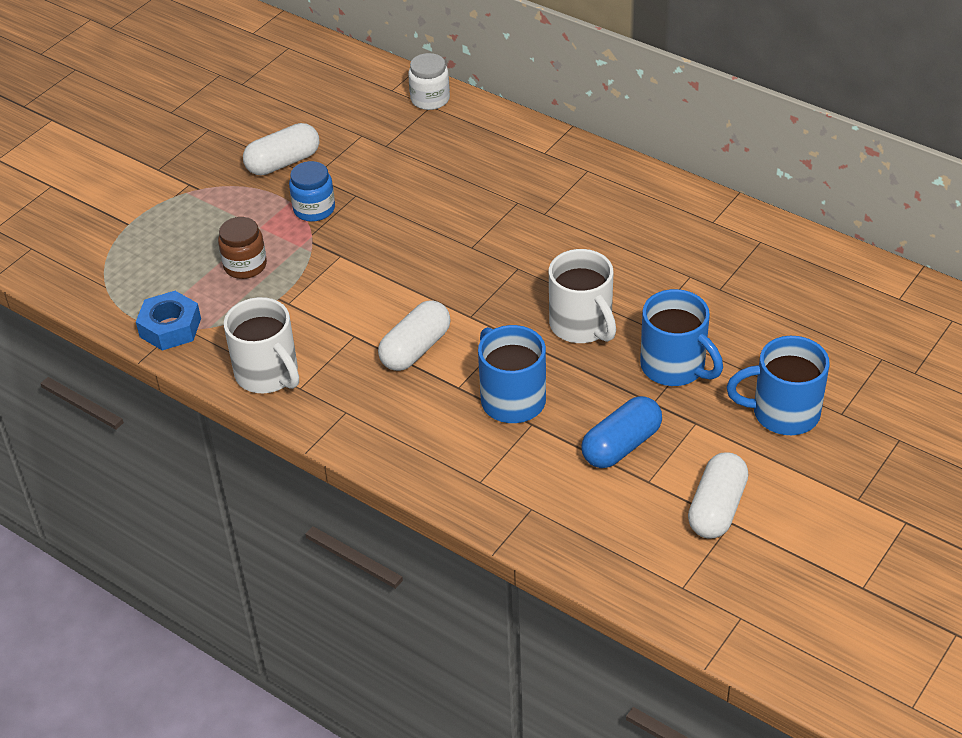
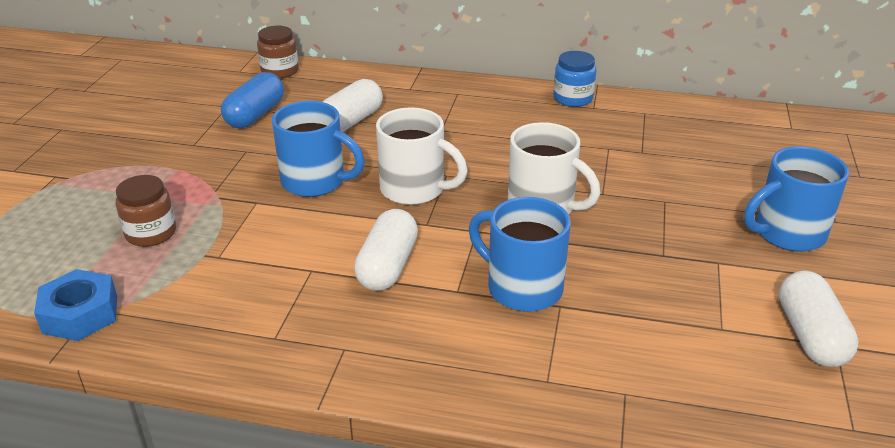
camera: 25 degrees left, 10 degrees down
(268, 374) = (228, 333): white mug -> white mug (414, 189)
(283, 162) = (155, 140): white capsule -> white capsule (351, 121)
(314, 209) = (207, 170): blue jar -> blue jar (573, 98)
(430, 99) = (280, 71): white jar -> brown jar
(621, 445) = (666, 302): blue capsule -> blue capsule (255, 115)
(675, 367) = (657, 220): blue mug -> blue mug (315, 182)

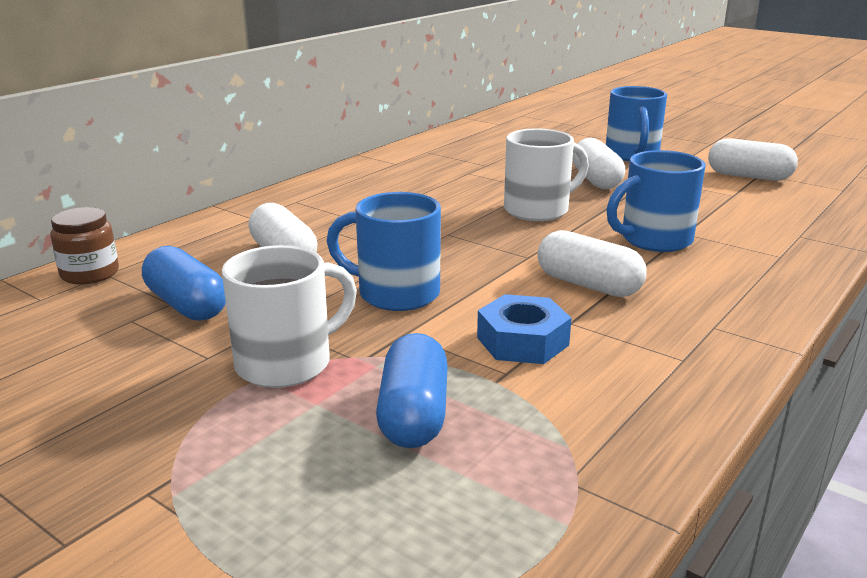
camera: 65 degrees left, 10 degrees down
(80, 314) = (576, 492): blue nut -> blue nut (522, 341)
(151, 233) = (413, 414): brown jar -> blue capsule
(315, 182) = (395, 294): blue mug -> blue mug turned 120 degrees counterclockwise
(414, 189) = (461, 251): white mug -> white mug (287, 363)
(573, 98) = (371, 166): blue jar -> none
(667, 224) = (596, 180): none -> white capsule

